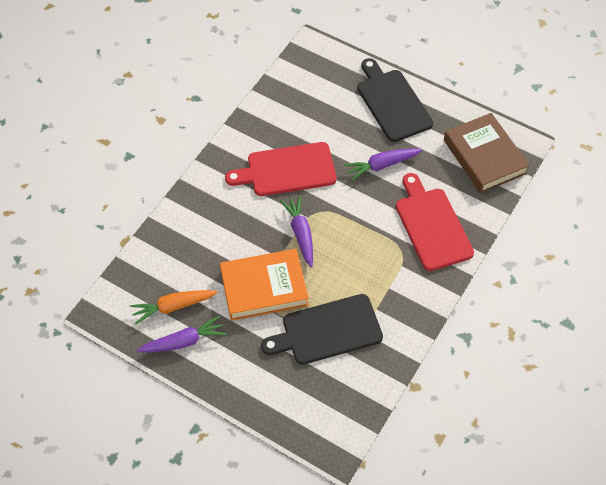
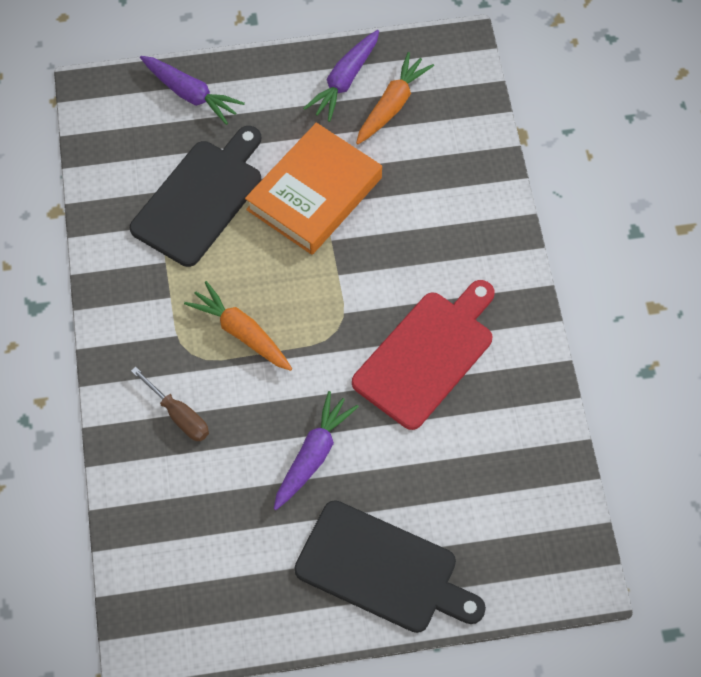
camera: 140 degrees right, 5 degrees up
(300, 234) = (332, 285): purple carrot -> purple carrot (190, 94)
(367, 243) = (242, 333): none -> orange carrot
(431, 225) = (179, 416): red cutting board -> brown screwdriver
(484, 156) = (184, 578): brown book -> none

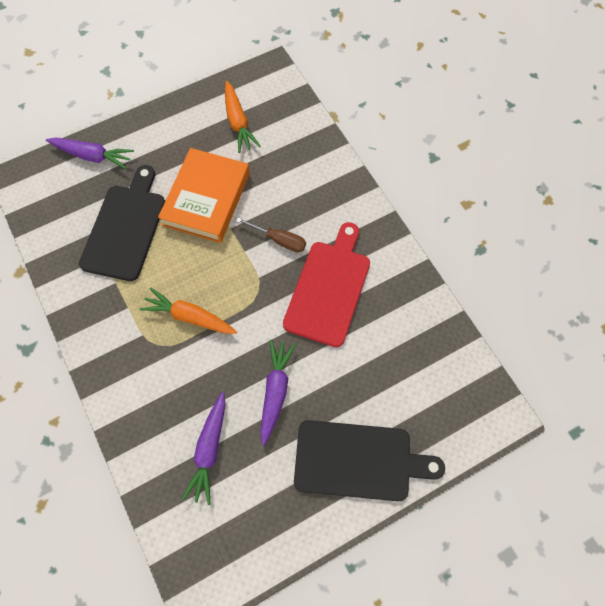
camera: 20 degrees left, 5 degrees up
(179, 416) = (165, 396): brown screwdriver -> brown screwdriver (280, 240)
(345, 80) = (199, 114): purple carrot -> purple carrot (209, 449)
(391, 105) = (238, 122): orange carrot -> orange carrot turned 150 degrees clockwise

